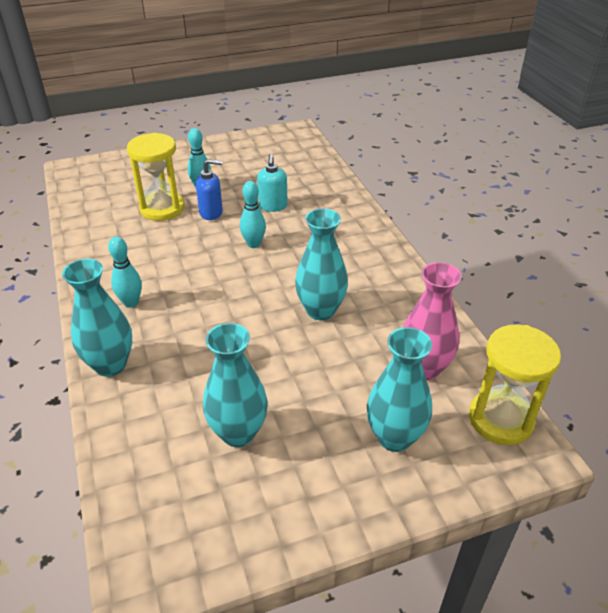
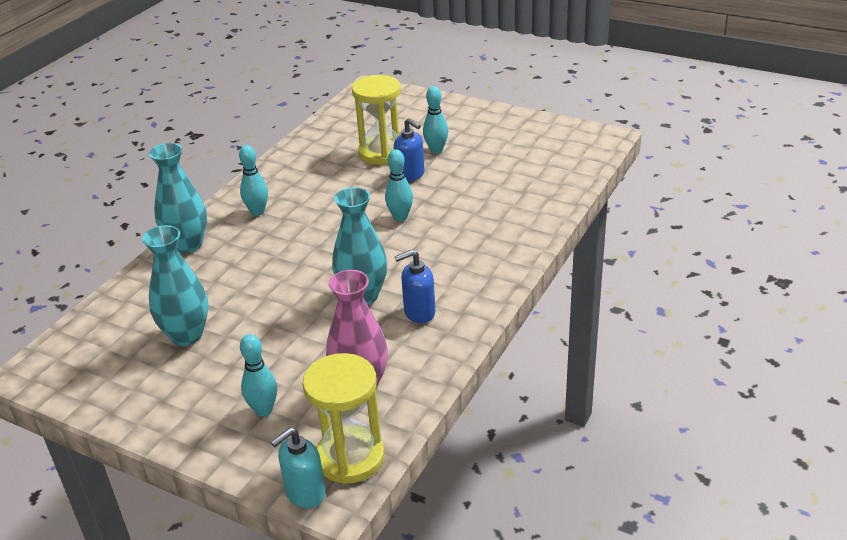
camera: 50 degrees right, 5 degrees down
(273, 206) = (465, 195): turquoise soap dispenser -> turquoise soap dispenser (305, 493)
(375, 297) = (419, 313): none -> blue soap dispenser
(394, 437) = (263, 410): turquoise vase -> turquoise bowling pin

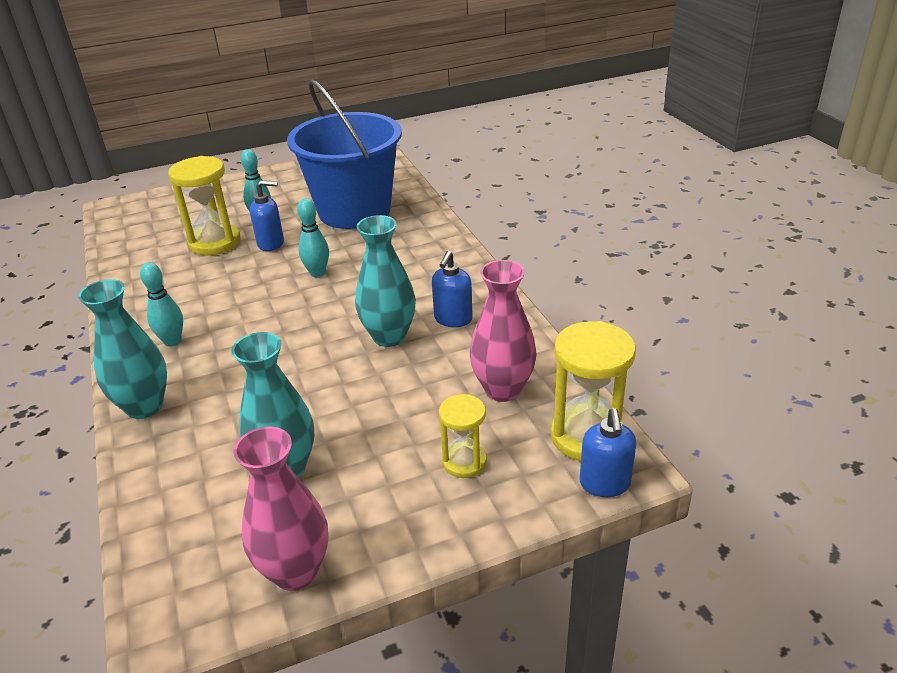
camera: 50 degrees left, 0 degrees up
(106, 394) = (295, 571): none -> pink vase
(263, 410) = (464, 462): turquoise bowling pin -> yellow hourglass
(305, 493) = (605, 484): turquoise soap dispenser -> blue soap dispenser
(503, 181) = (354, 211): none -> blue bucket

